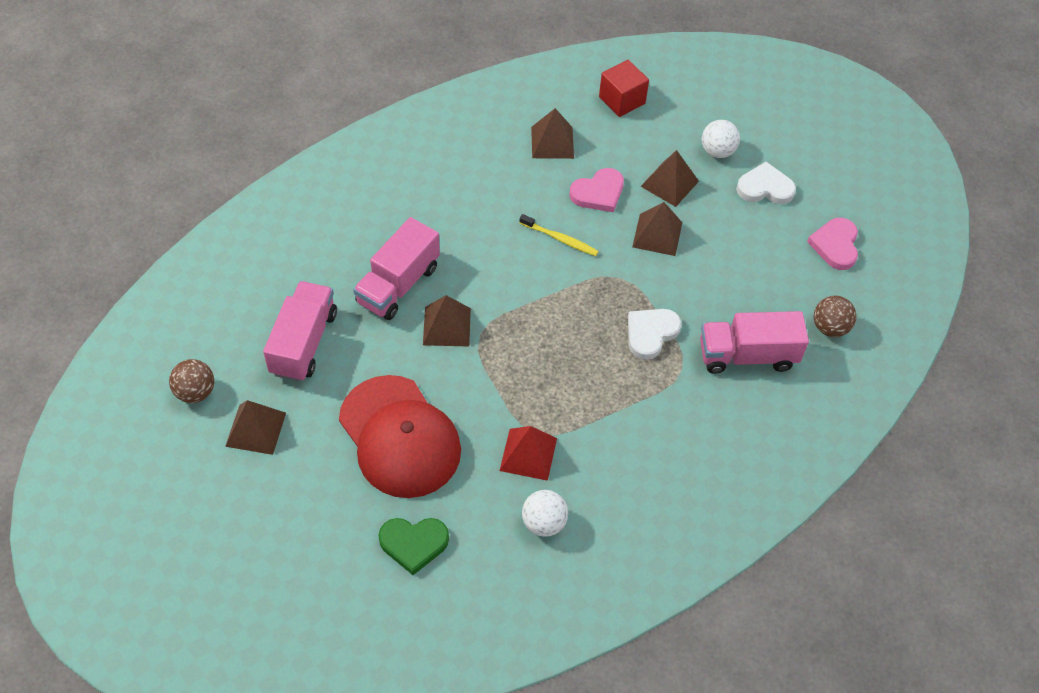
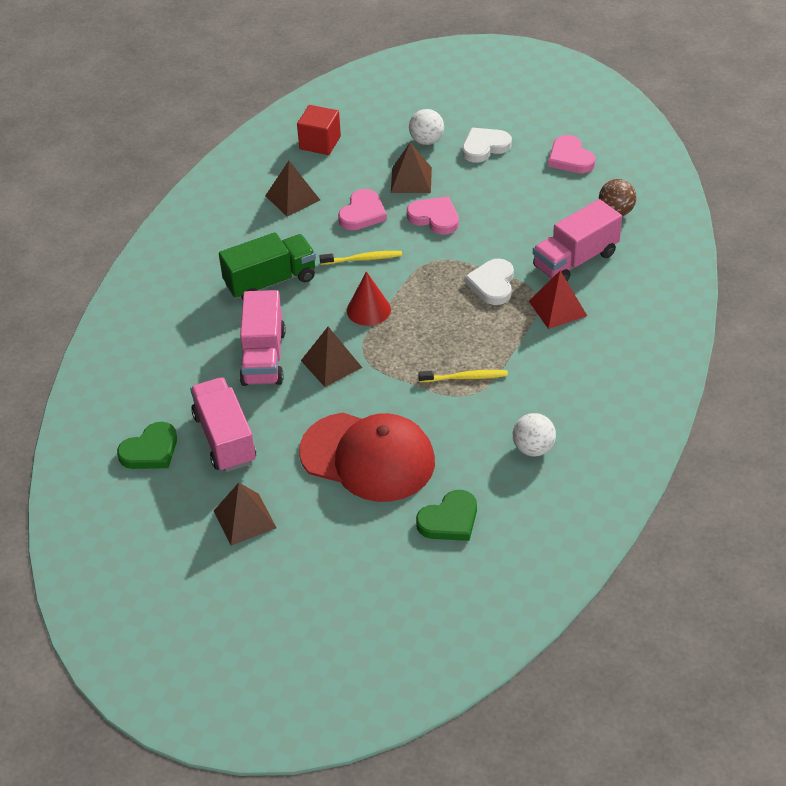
camera: 30 degrees left, 10 degrees down
(195, 392) = (166, 523): brown ball -> none
(239, 316) = (150, 450): none -> green heart
(465, 214) = (270, 281): none -> green truck
(522, 292) = (368, 310): none -> red cone
(528, 454) = (478, 412): red pyramid -> red pyramid (557, 308)
(546, 413) = (465, 377): none -> yellow toothbrush
(657, 234) = (434, 218): brown pyramid -> pink heart

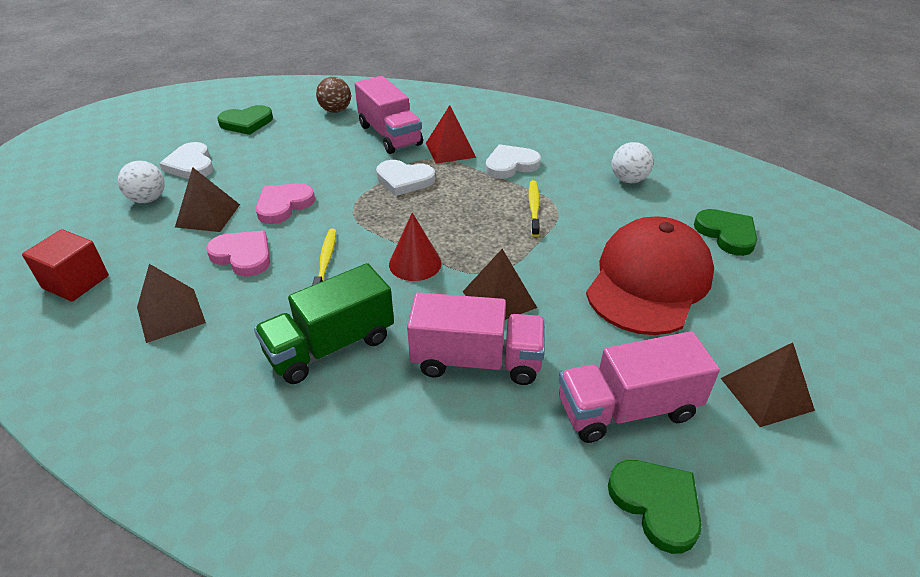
camera: 85 degrees left, 5 degrees down
(270, 281) = (330, 346): green truck -> green truck turned 105 degrees counterclockwise
(540, 356) = (510, 165): none -> white heart
(570, 158) = (246, 123): pink heart -> green heart

